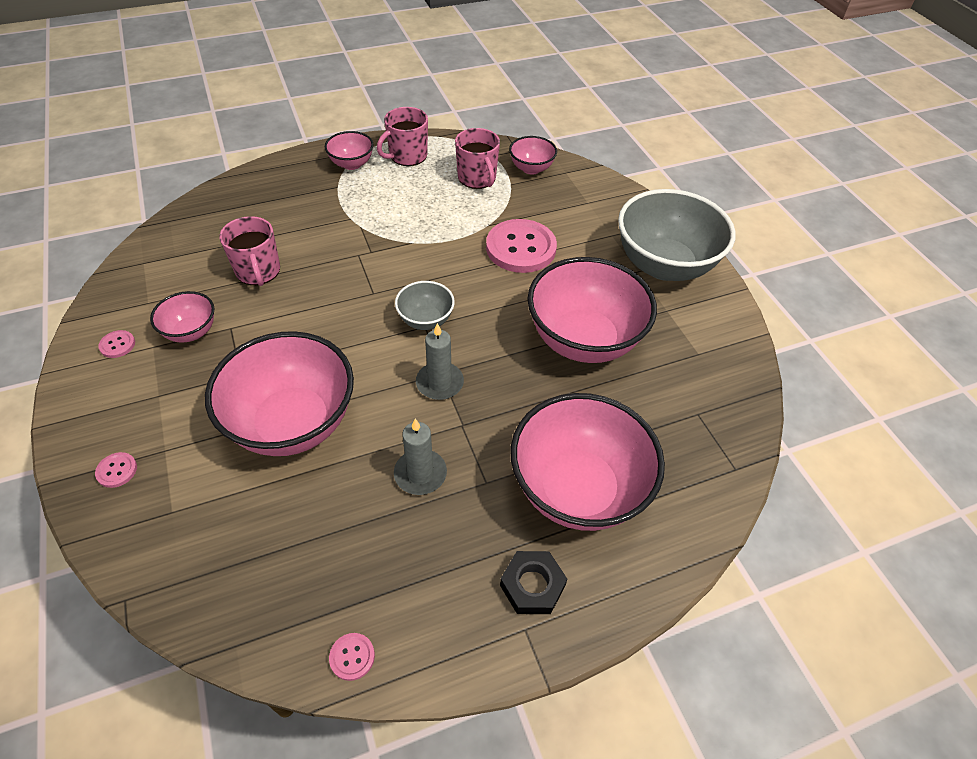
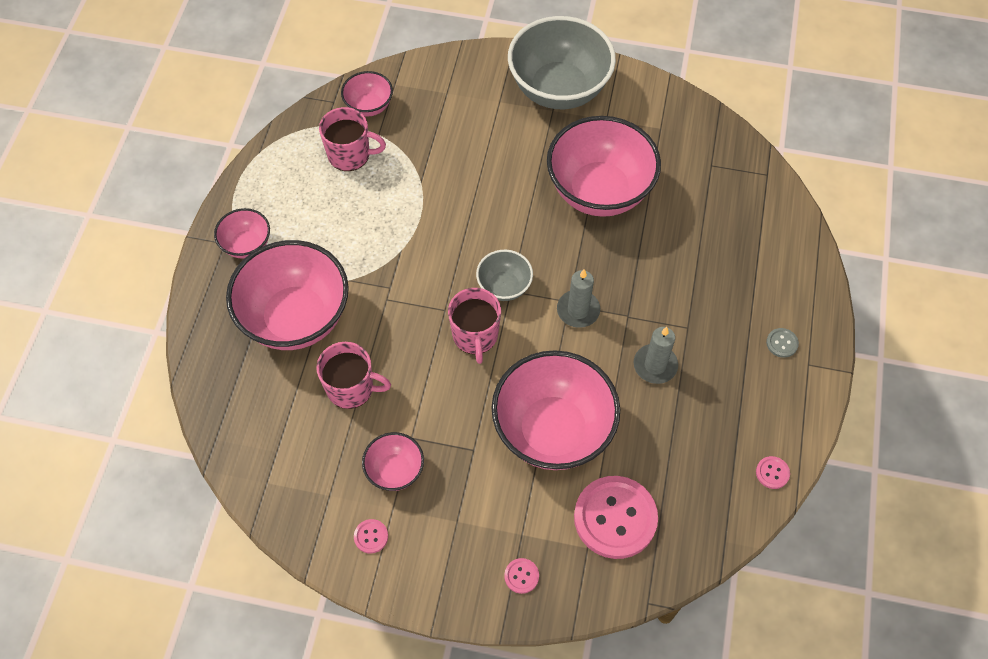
camera: 55 degrees left, 10 degrees up
(407, 156) = (271, 193): pink mug -> pink mug (475, 336)
(521, 248) = (468, 174): pink button -> pink button (615, 518)
(532, 585) = (782, 343): black nut -> grey button
(578, 489) = (727, 275): pink bowl -> pink bowl (296, 318)

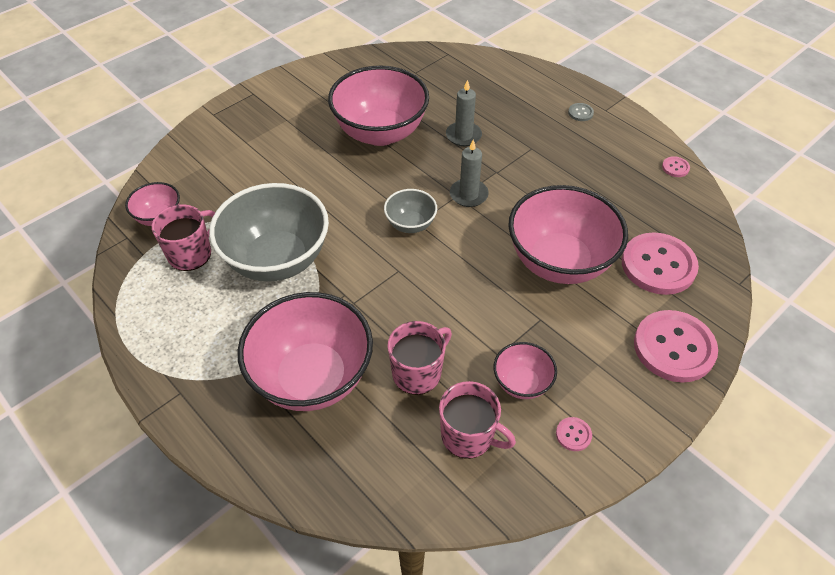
camera: 55 degrees left, 10 degrees down
(247, 245) = (200, 375): pink bowl -> none
(475, 336) = (438, 264): pink mug -> pink mug (468, 436)
(521, 576) = (674, 347): pink button -> pink button, size x2.44
(559, 89) = (273, 107): grey bowl -> grey bowl (277, 259)
(655, 365) = (548, 179): grey candle -> grey candle (463, 136)

